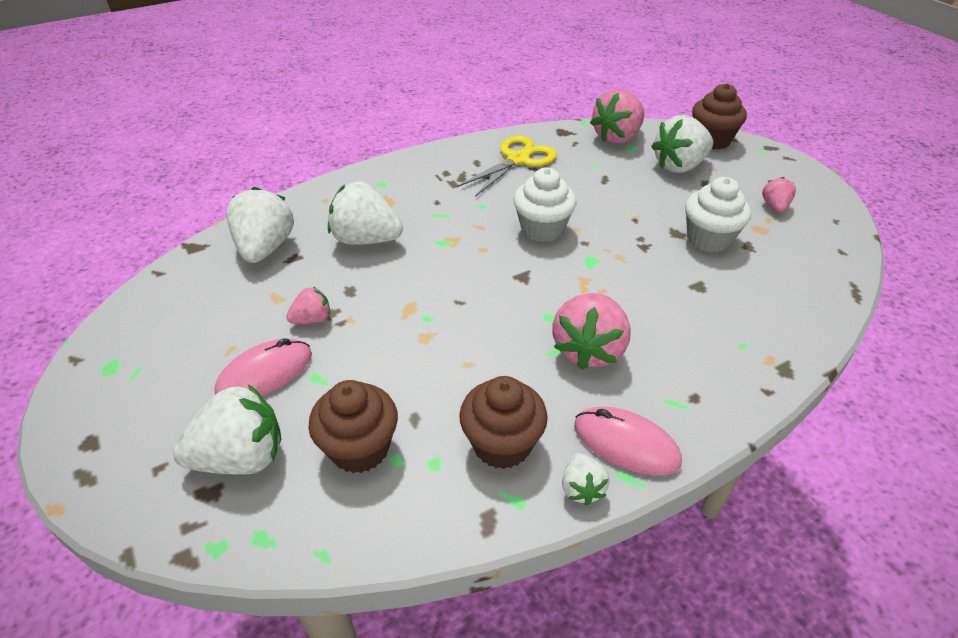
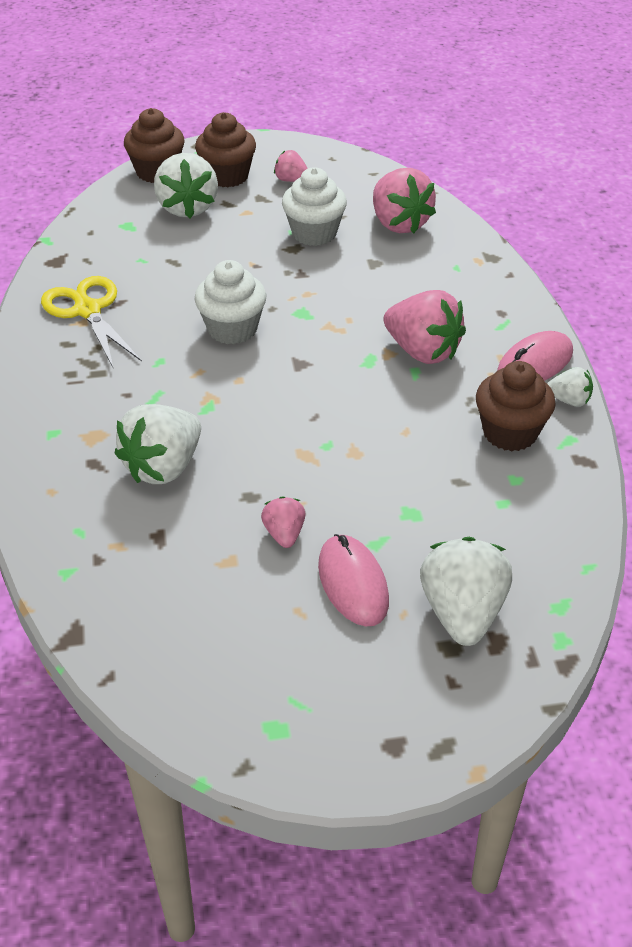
camera: 70 degrees left, 0 degrees up
(265, 248) = (122, 561): white strawberry -> none
(359, 448) = (482, 524): brown cupcake -> brown cupcake (227, 176)
(617, 137) = (101, 228): pink strawberry -> pink strawberry (399, 223)

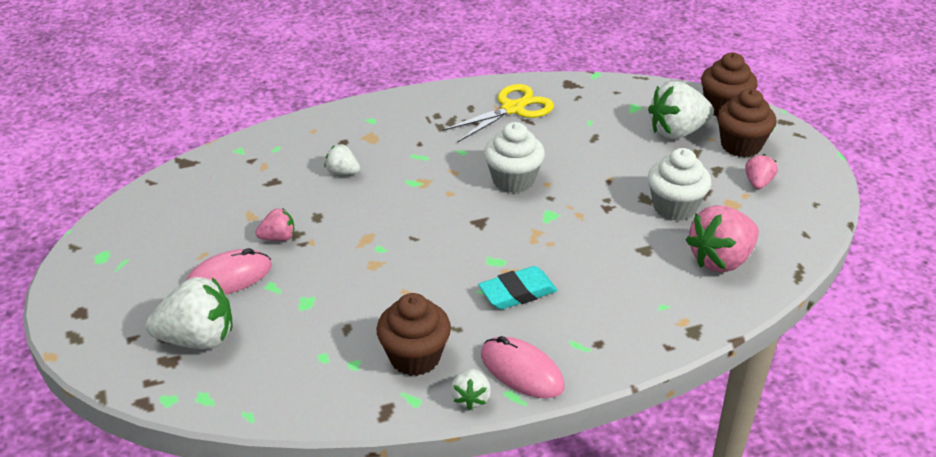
camera: 80 degrees right, 5 degrees down
(163, 467) = (342, 172): white strawberry -> white strawberry, size x0.52
(422, 351) = (517, 292): pink strawberry -> turquoise eraser

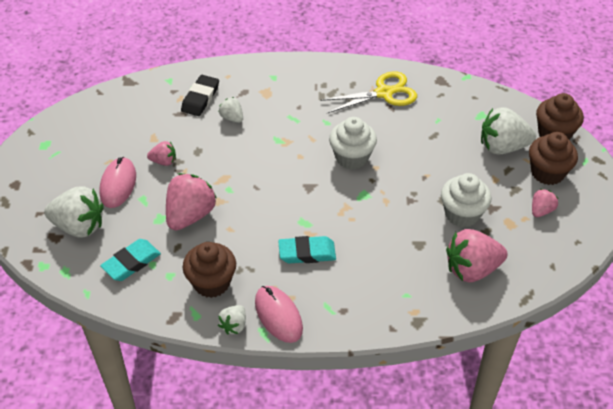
camera: 20 degrees right, 10 degrees up
(229, 277) = (118, 184): pink mouse -> pink mouse turned 75 degrees counterclockwise
(290, 160) = (200, 98): none -> black eraser
(293, 362) = (131, 262): none -> turquoise eraser
(345, 288) = (190, 215): none -> pink strawberry

